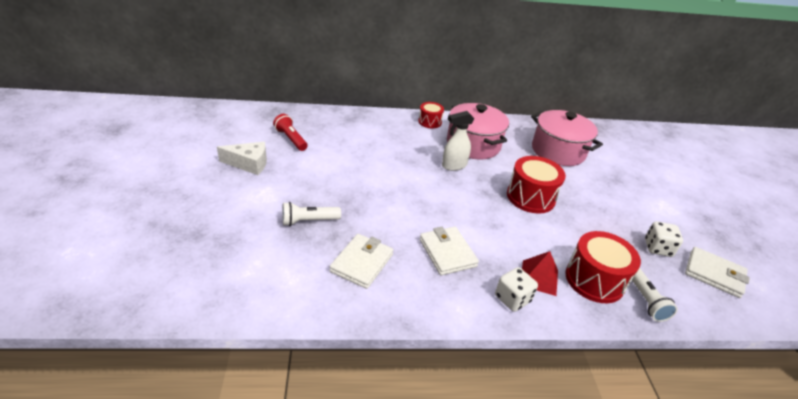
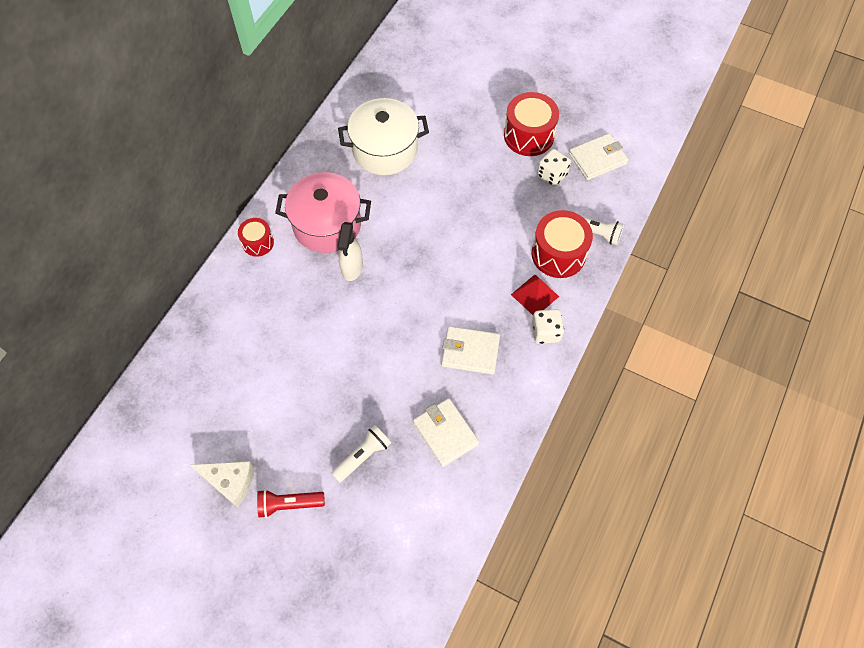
camera: 55 degrees left, 25 degrees up
(249, 164) = (230, 482): white cheese -> white cheese turned 75 degrees clockwise
(291, 139) = (205, 415): red flashlight -> red flashlight (289, 504)
(309, 221) = (363, 456): white flashlight -> white flashlight turned 150 degrees counterclockwise
(530, 197) = (438, 229): red drum -> red drum (529, 135)
(558, 151) = (385, 150): pink pot -> white pot

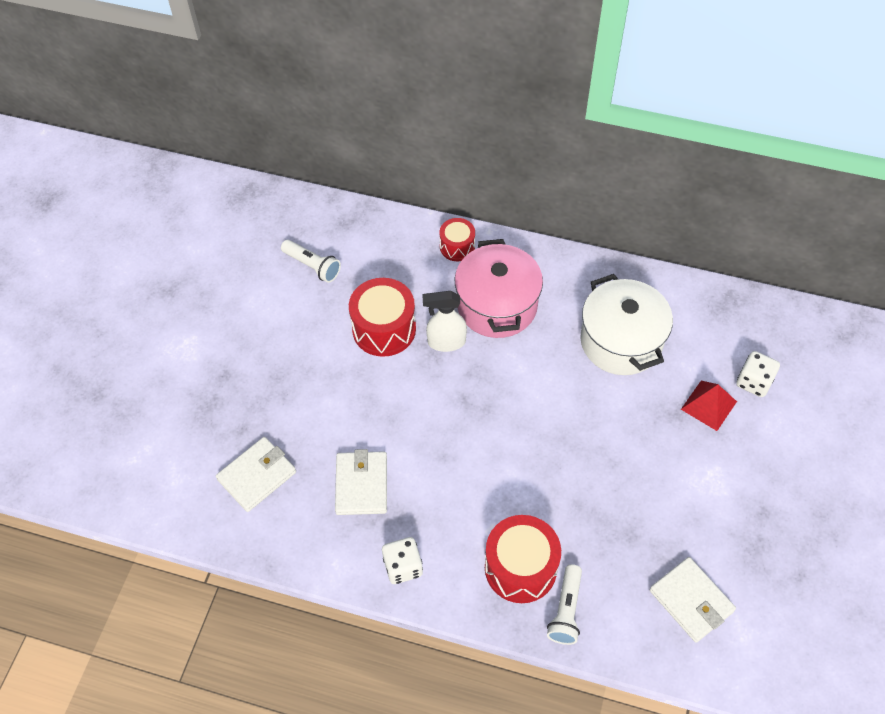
camera: 80 degrees right, 5 degrees down
(230, 482) = (183, 291): white cheese -> none
(289, 504) = (165, 346): red flashlight -> none
(363, 456) = (222, 400): white flashlight -> white flashlight (312, 266)
(529, 135) = (701, 504): red drum -> red drum (384, 329)
(535, 295) = (452, 546): red pyramid -> red pyramid (708, 405)
(552, 175) = (643, 543): white dice -> white dice (754, 382)

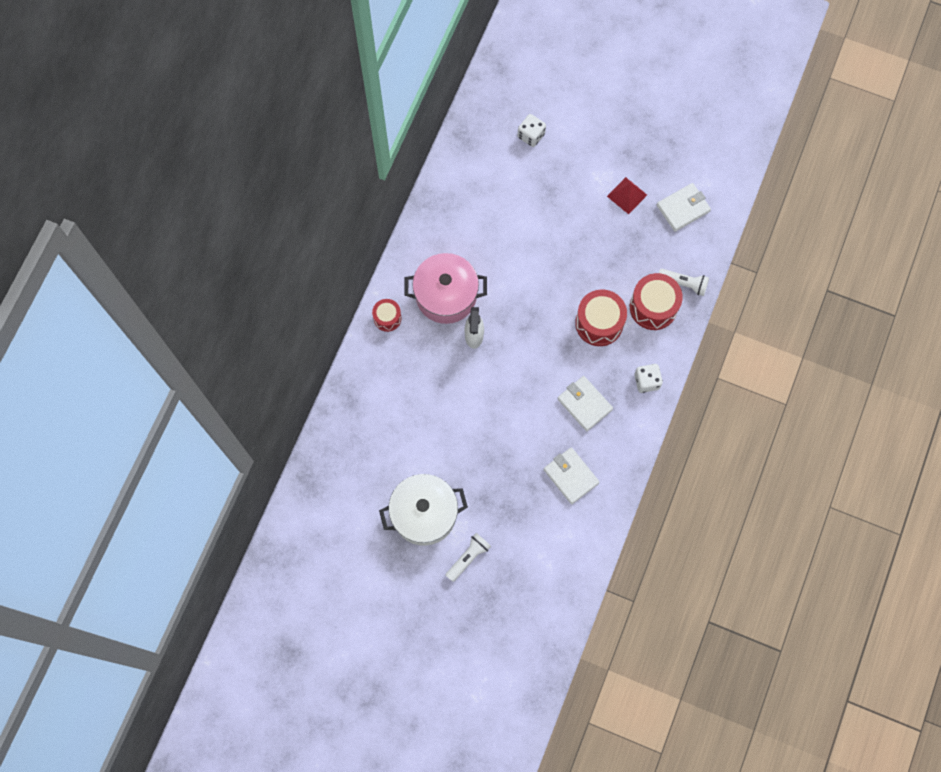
camera: 85 degrees left, 15 degrees up
(312, 266) = (391, 429): white flashlight -> white flashlight (468, 558)
(361, 485) = (584, 404): white wallet -> white wallet turned 45 degrees clockwise
(384, 329) = (457, 379): red drum -> red drum (599, 323)
(621, 341) = (488, 215): white pot -> white pot (424, 514)
(708, 405) = (546, 168): red pyramid -> red pyramid (627, 195)

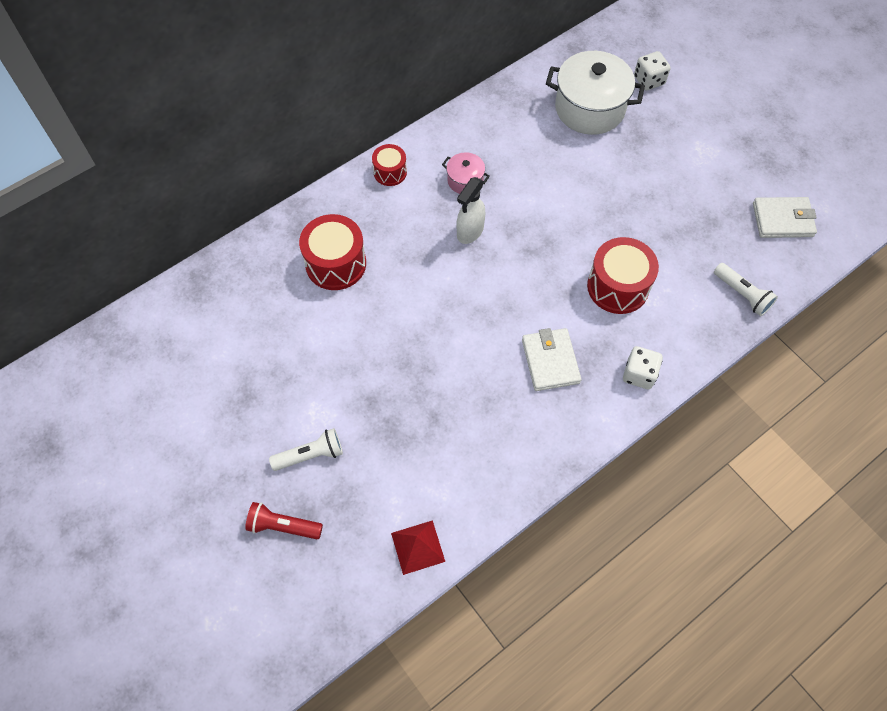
camera: 30 degrees right, 10 degrees down
(424, 514) = (294, 381): white pot -> white pot (589, 108)
(446, 295) = (465, 180): pink pot -> pink pot, size x0.49
(481, 612) = (283, 526): none -> red flashlight
(571, 476) = (486, 430): white wallet -> none
(627, 195) = (723, 179): red pyramid -> red pyramid (418, 547)
(653, 307) = (691, 301): red drum -> red drum (336, 263)

